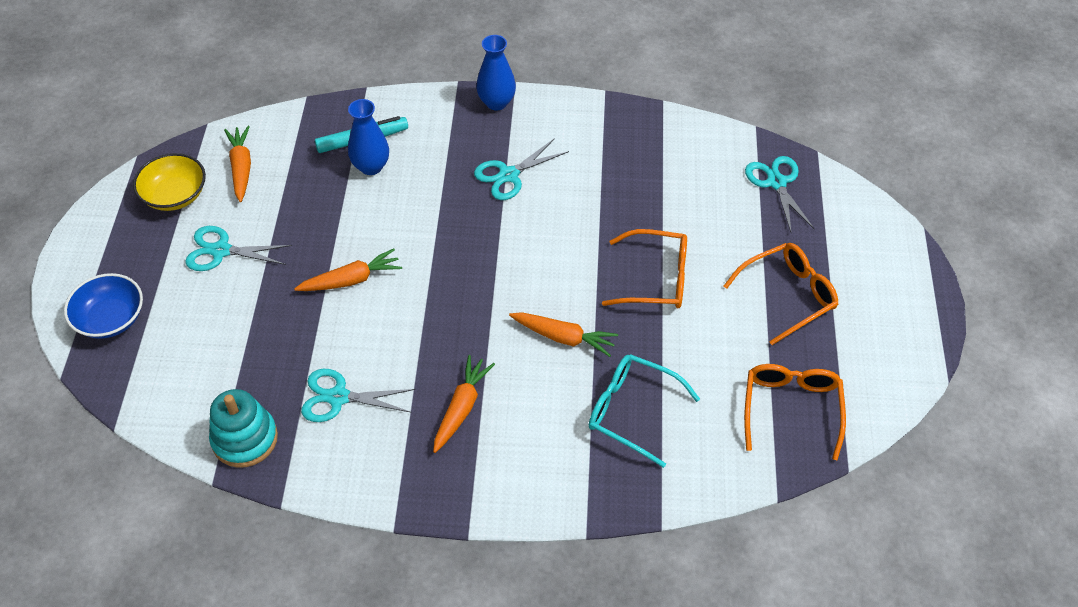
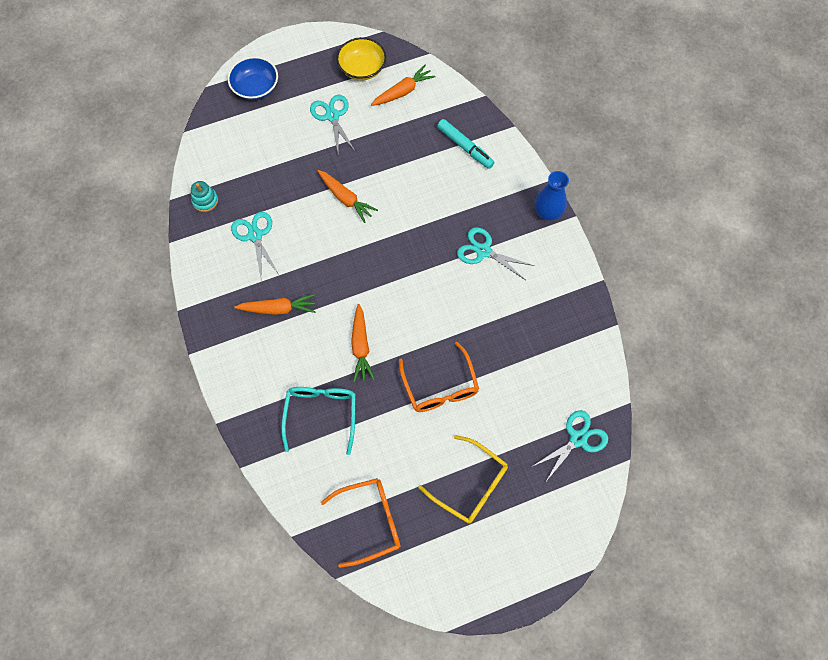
camera: 65 degrees right, 15 degrees up
(245, 439) = (205, 201): turquoise stacking toy -> turquoise stacking toy, size x0.61
(371, 166) = (444, 164): blue vase -> none
(788, 295) = (470, 485): orange glasses -> yellow glasses

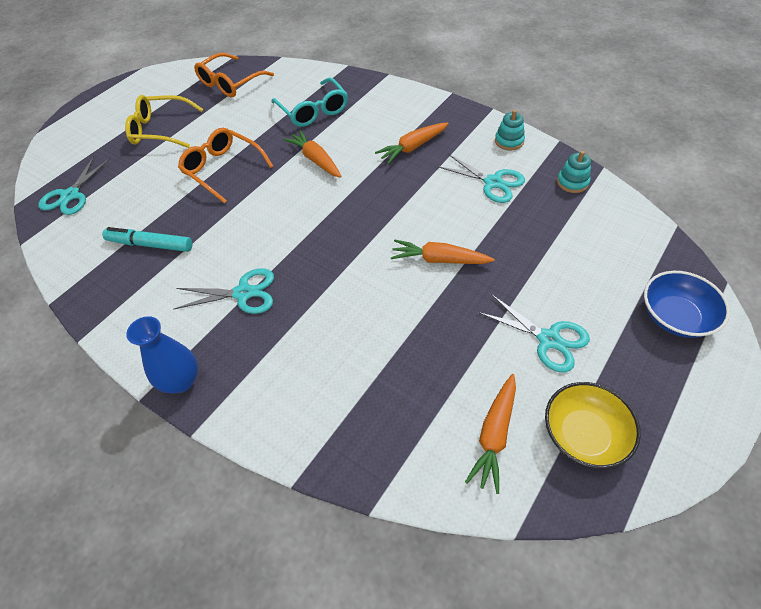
camera: 150 degrees right, 15 degrees down
(204, 266) = (509, 141): none -> turquoise stacking toy
(465, 147) = (344, 404): turquoise marker -> turquoise marker (150, 244)

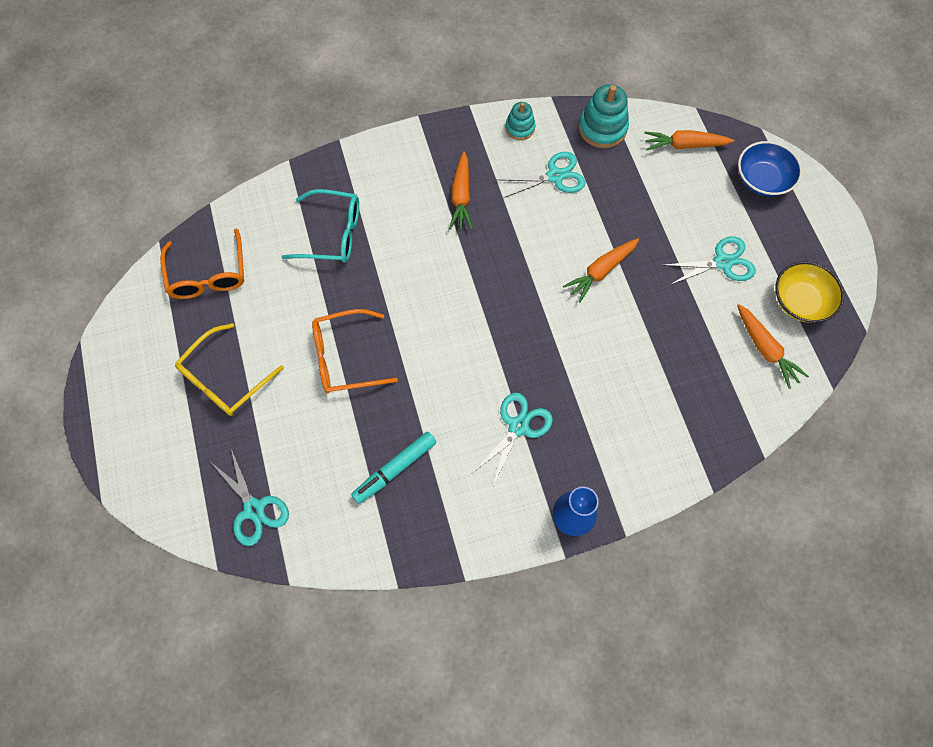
camera: 55 degrees left, 15 degrees up
(315, 160) = (405, 277): orange carrot -> orange carrot (684, 145)
(572, 182) = (602, 128): turquoise stacking toy -> turquoise stacking toy, size x1.64

